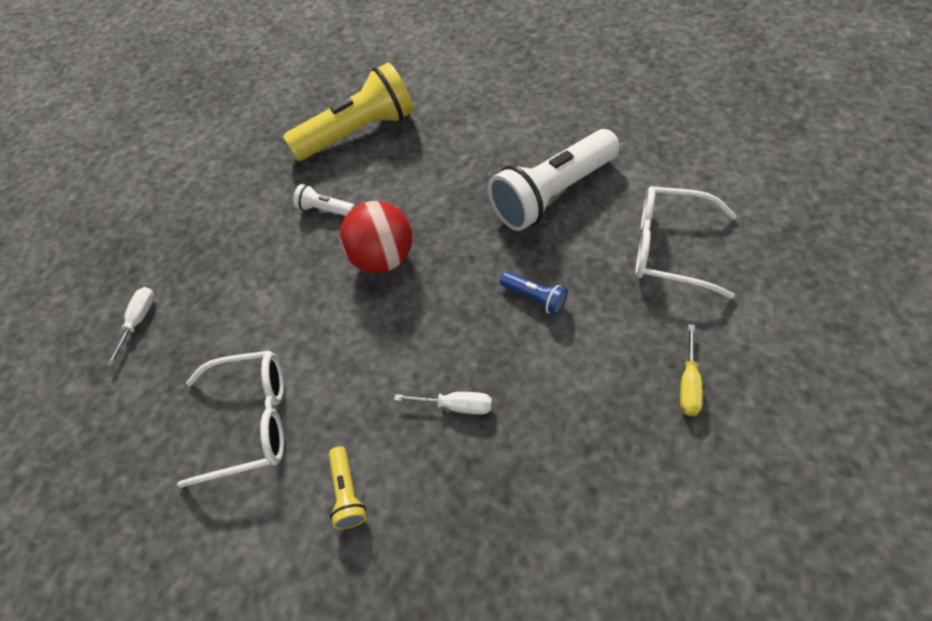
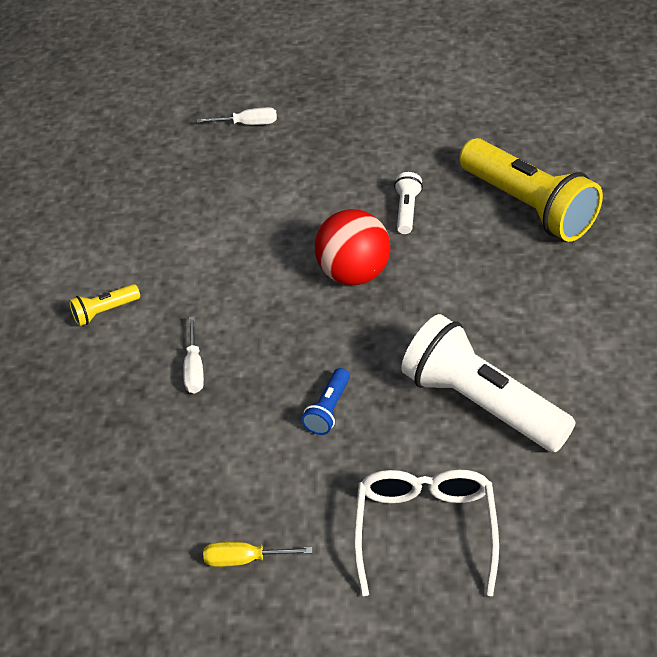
camera: 75 degrees right, 10 degrees down
(251, 420) = (162, 229): white glasses -> none

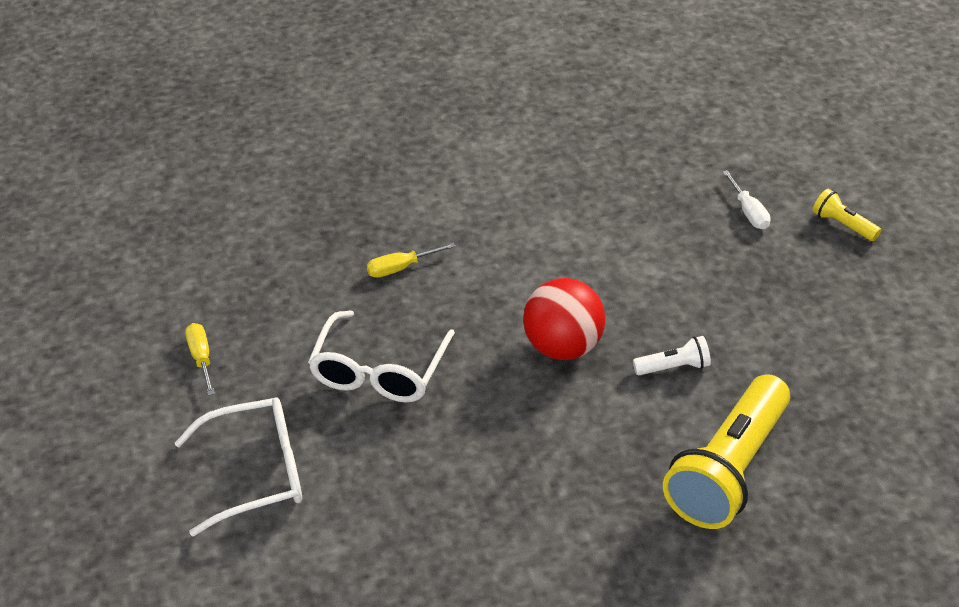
camera: 70 degrees right, 5 degrees down
(104, 311) = (449, 191): yellow flashlight -> yellow flashlight (843, 225)
(194, 368) = (401, 268): white screwdriver -> yellow screwdriver
(328, 409) = (379, 371): blue flashlight -> white glasses
(482, 403) = (421, 485): white flashlight -> none

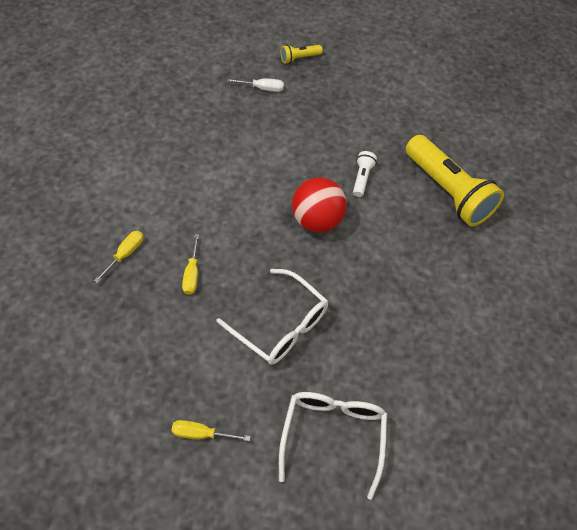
camera: 70 degrees left, 15 degrees up
(390, 205) = (125, 254): none -> yellow screwdriver

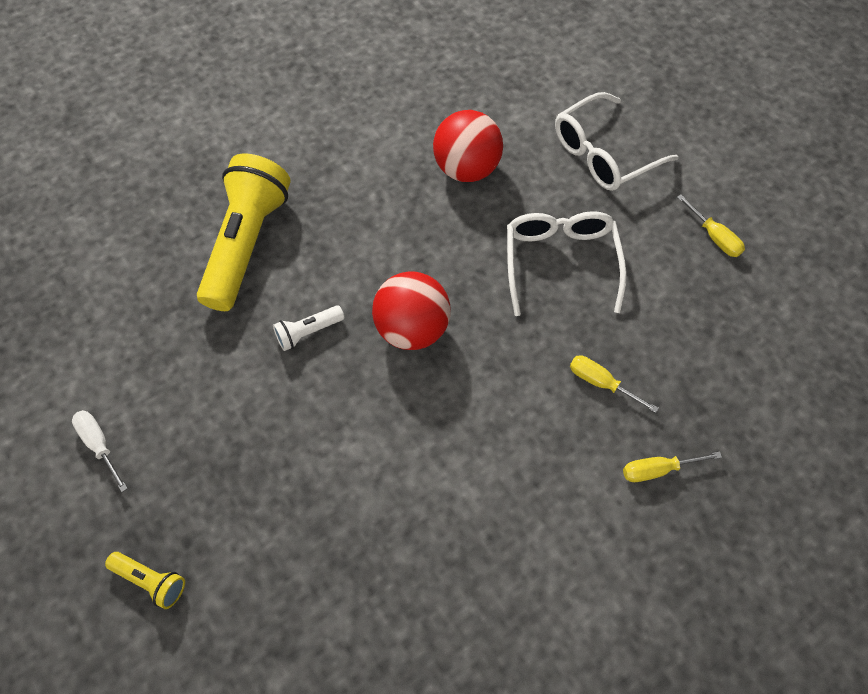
camera: 130 degrees left, 5 degrees up
(192, 274) = (601, 383): yellow screwdriver -> yellow screwdriver turned 105 degrees counterclockwise
(262, 88) = (261, 572): white screwdriver -> white screwdriver (100, 445)
(401, 338) = (466, 169): none -> red ball

